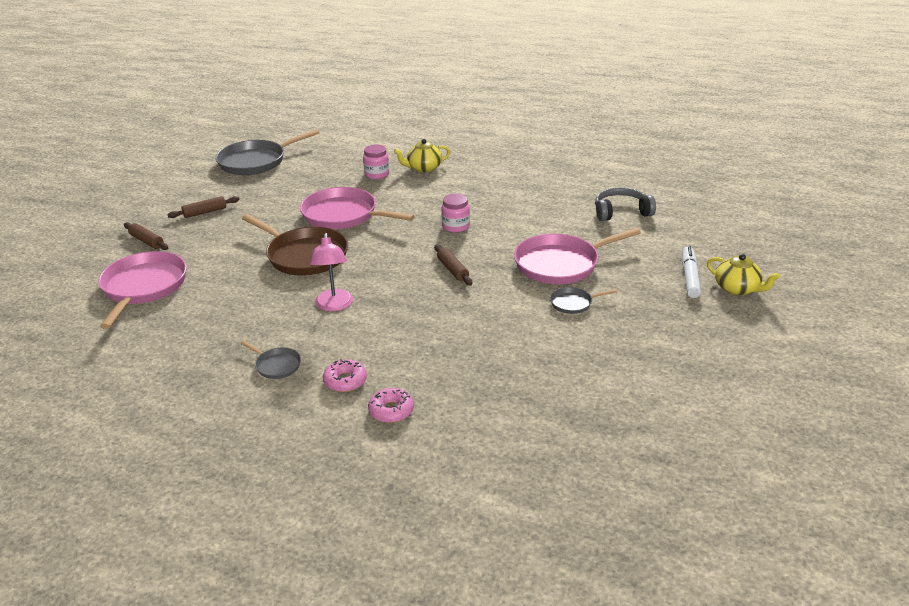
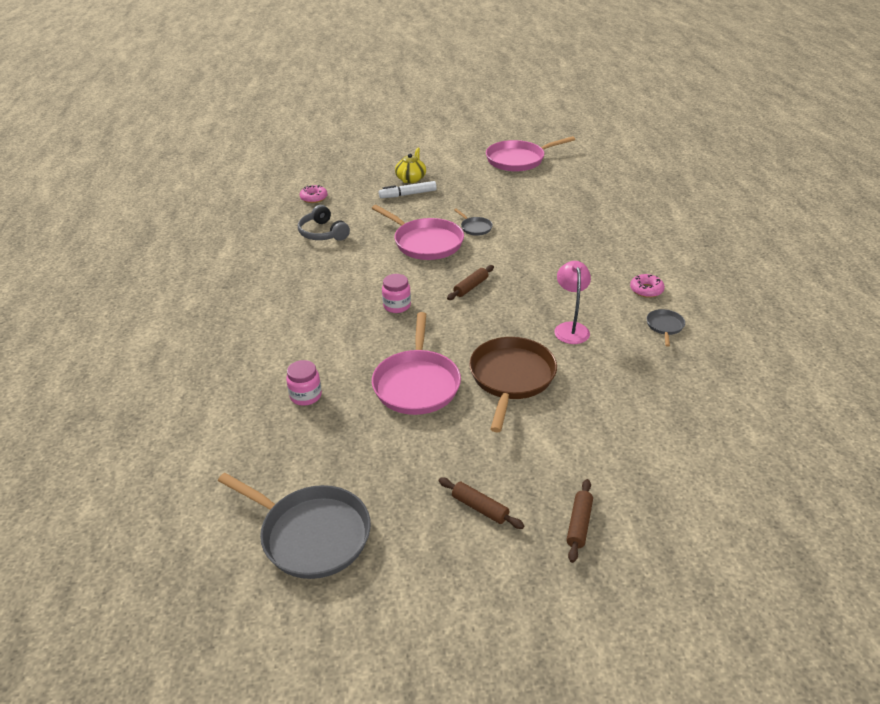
camera: 115 degrees left, 5 degrees up
(143, 287) = (655, 467): pink pan -> pink pan (518, 160)
(334, 306) = (570, 328): pink lamp -> pink lamp turned 60 degrees counterclockwise
(391, 410) = (652, 263): pink donut -> pink donut (314, 198)
(424, 168) = (274, 365): yellow teapot -> none

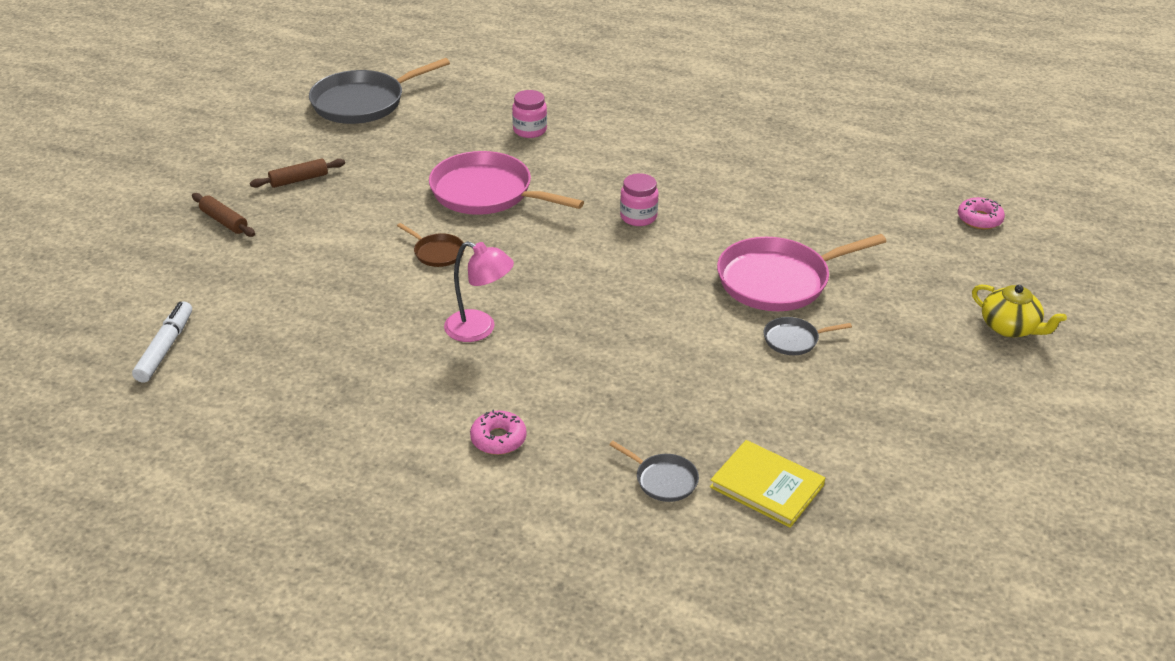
camera: 115 degrees right, 0 degrees up
(323, 233) = (861, 204): grey headphones -> none
(408, 194) = (948, 307): white marker -> white marker (165, 348)
(471, 287) = (634, 283): brown rolling pin -> none
(511, 377) = (437, 253): brown pan -> brown pan, size x0.47
(518, 160) = (1043, 488): pink pan -> none
(587, 213) = (767, 486): none -> yellow book
(664, 326) = (408, 413): grey pan -> grey pan (663, 480)

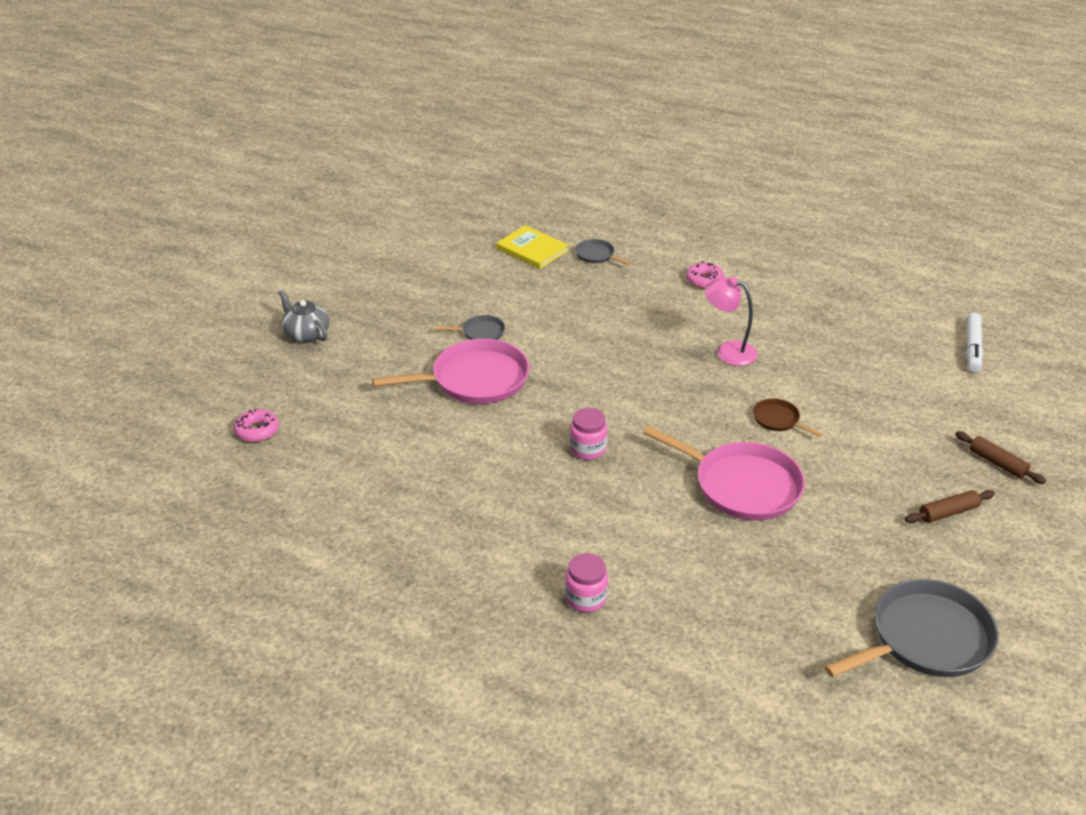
camera: 175 degrees left, 0 degrees up
(530, 130) = (703, 576): pink jar -> pink jar (586, 598)
(1010, 327) = (306, 334): yellow teapot -> grey teapot

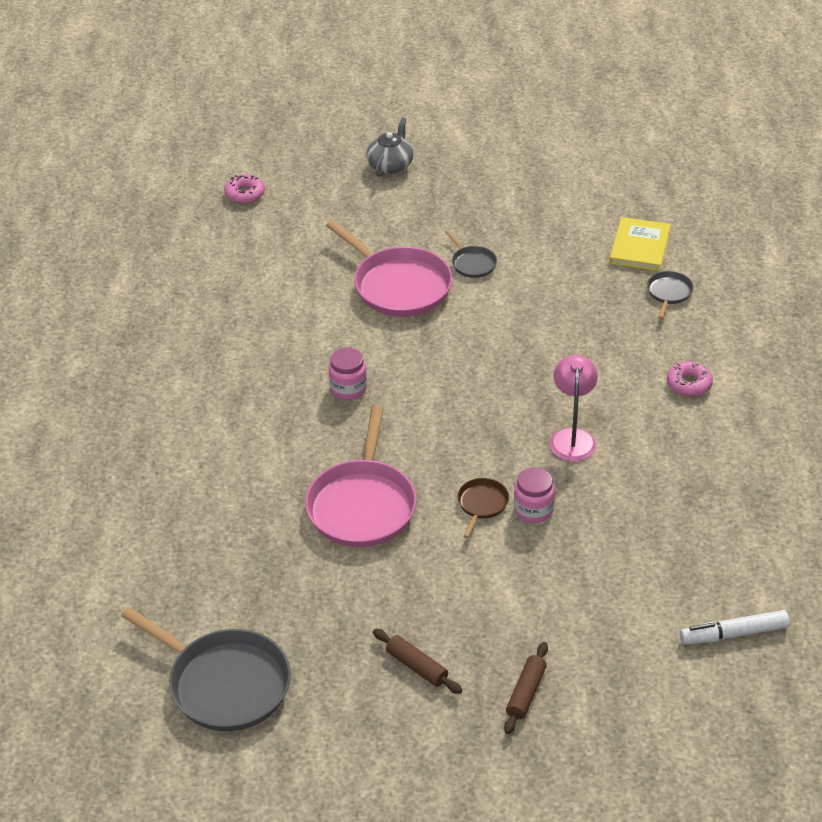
camera: 65 degrees right, 5 degrees up
(586, 598) = (156, 449): pink jar -> pink jar (533, 510)

